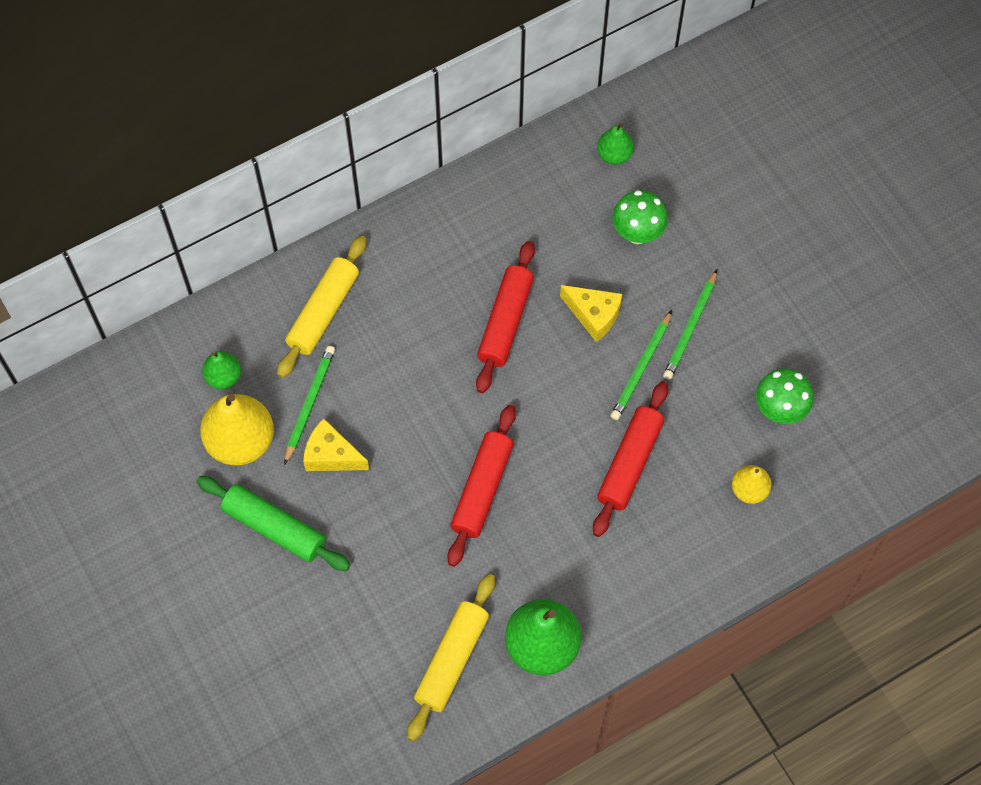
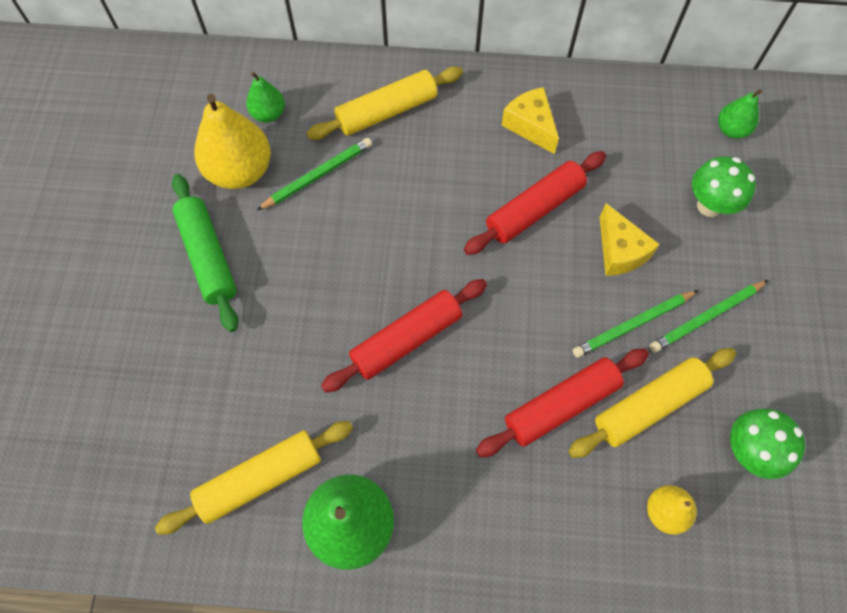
camera: 35 degrees right, 0 degrees up
(331, 455) = (302, 228): yellow cheese -> yellow cheese (530, 126)
(691, 422) = (649, 405): none -> yellow rolling pin

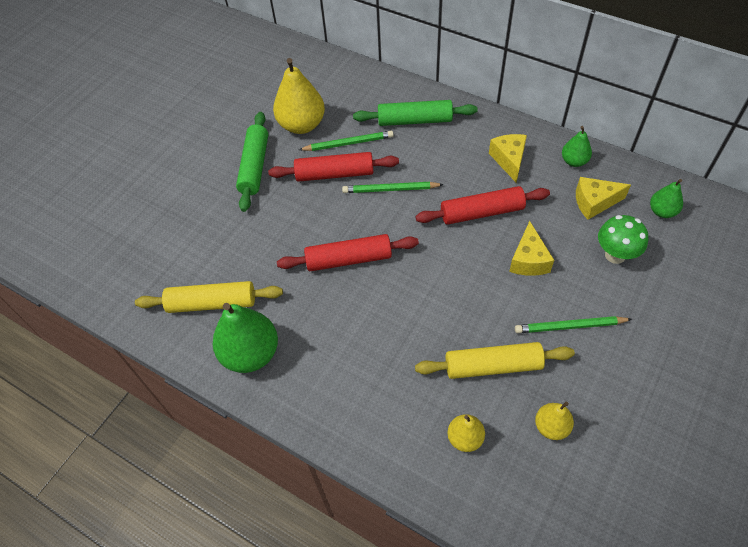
camera: 30 degrees right, 10 degrees down
(268, 114) = (338, 98): green pear -> green pear (574, 161)
(386, 111) = (414, 120): yellow rolling pin -> green rolling pin
(561, 406) = (429, 340): red rolling pin -> red rolling pin (334, 174)
(633, 324) = (511, 310): green pencil -> green pencil (390, 189)
(654, 146) = (594, 202): none -> yellow cheese
(748, 452) = (551, 427): green mushroom -> yellow pear

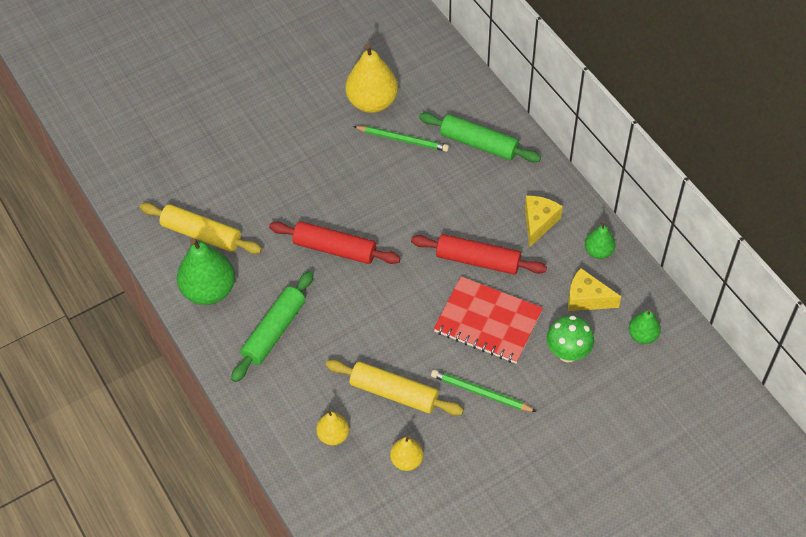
camera: 25 degrees right, 0 degrees up
(254, 166) = (306, 125): green rolling pin -> green rolling pin (274, 331)
(334, 174) = (371, 165): red rolling pin -> none
(390, 189) = (412, 202): green pencil -> none
(528, 260) = (488, 321): yellow cheese -> red notebook

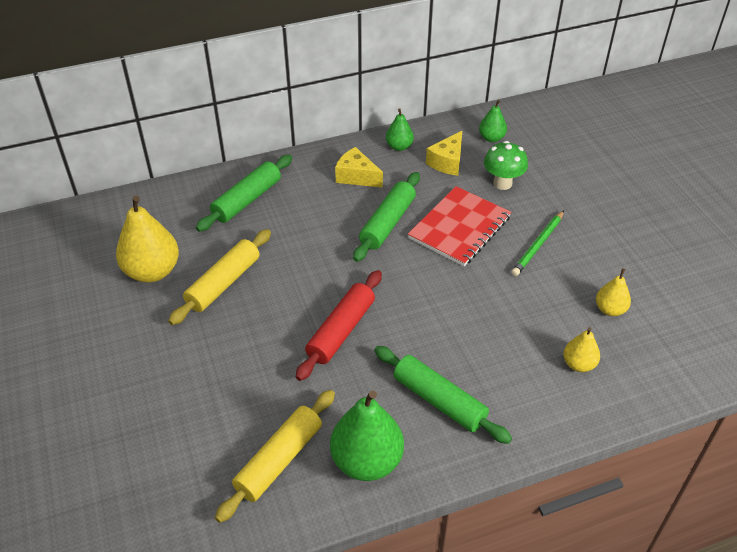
camera: 80 degrees left, 10 degrees down
(394, 393) = (531, 308): yellow rolling pin -> yellow rolling pin (223, 283)
(402, 140) = (216, 254): green pencil -> none
(478, 260) = (387, 223): red rolling pin -> green rolling pin

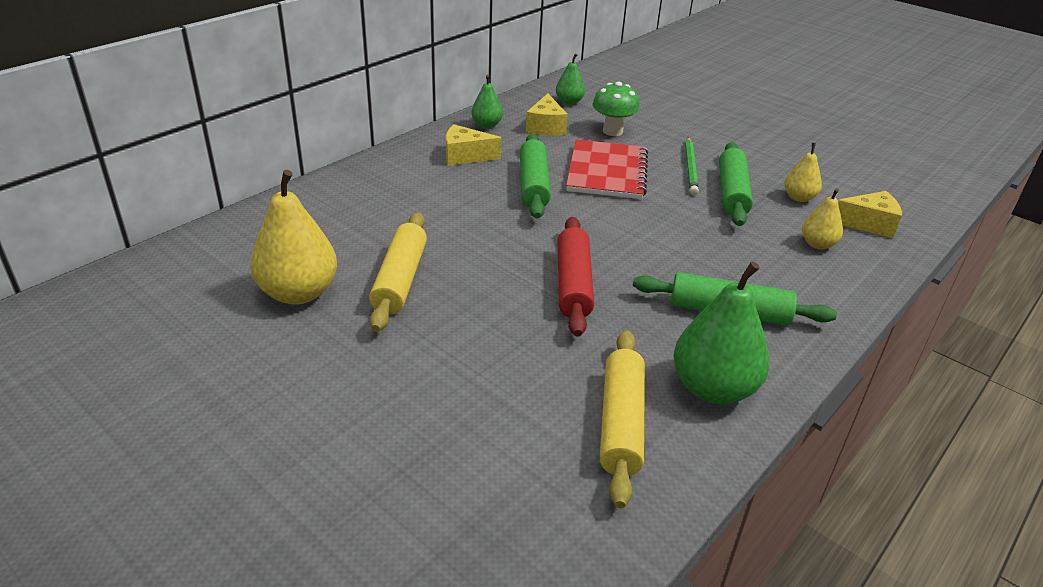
camera: 30 degrees left, 10 degrees down
(247, 200) = (360, 201): green rolling pin -> green rolling pin (732, 193)
(650, 360) = (869, 224): none -> yellow cheese

